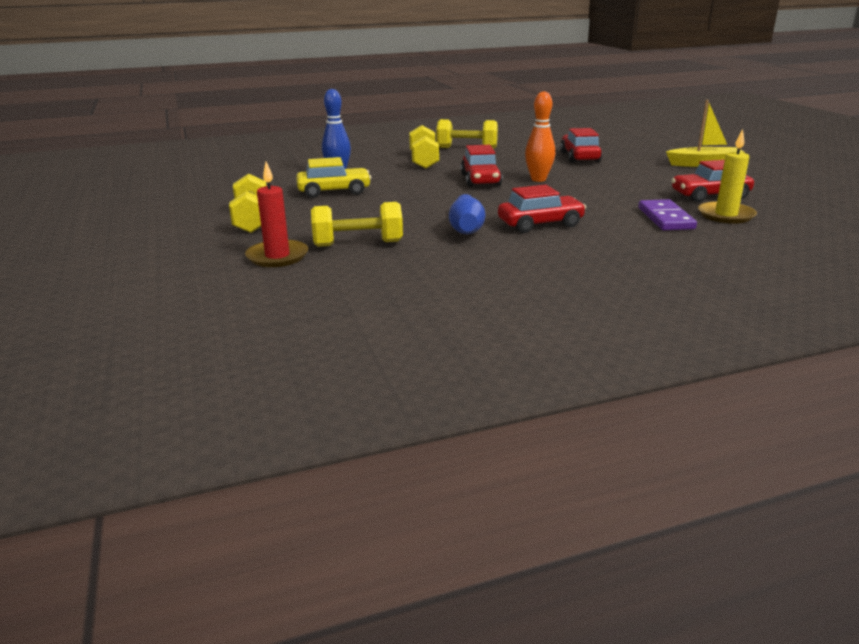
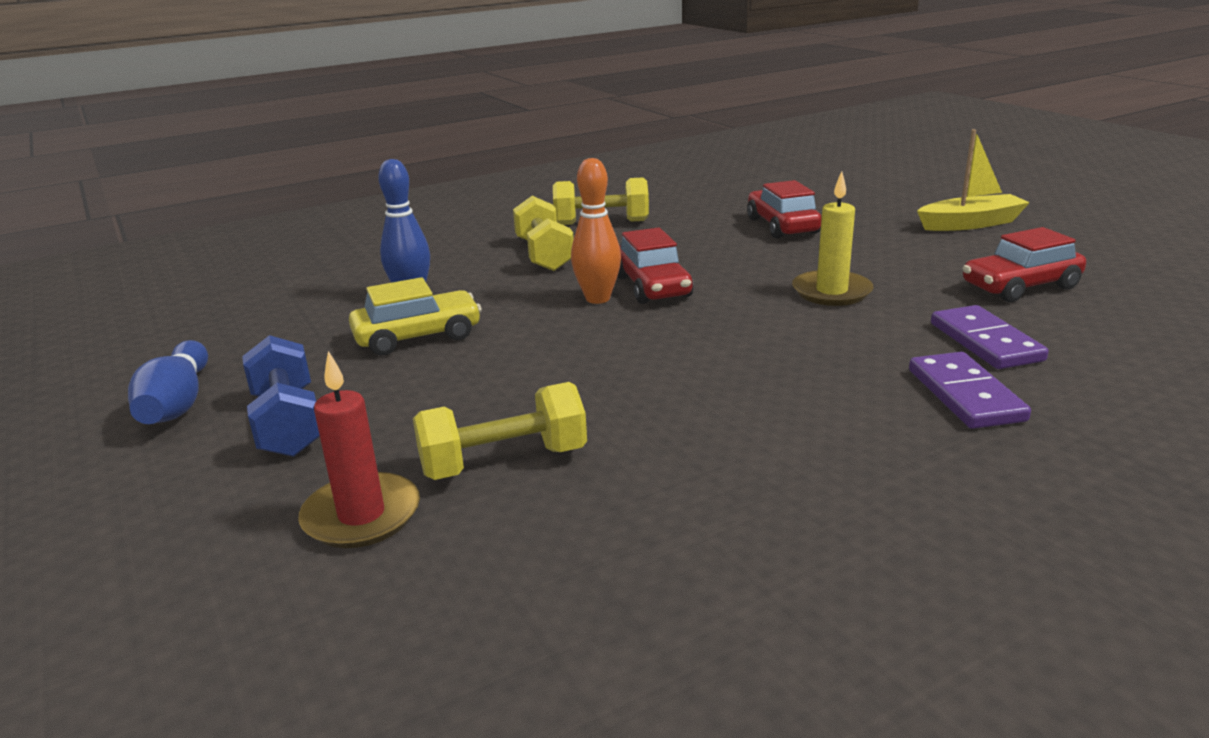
camera: 10 degrees left, 0 degrees up
(252, 220) = (288, 423): yellow dumbbell -> blue dumbbell
(466, 227) = (678, 399): blue bowling pin -> blue bowling pin (177, 404)
(538, 179) = (743, 277): orange bowling pin -> orange bowling pin (597, 298)
(540, 224) = (797, 377): red car -> none
(634, 239) = (965, 395): none -> purple domino
(726, 215) = (1070, 325): yellow candle -> yellow candle (831, 292)

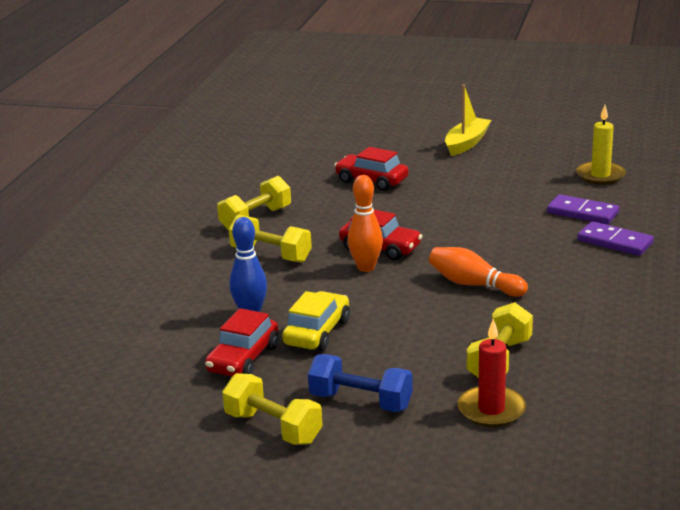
camera: 45 degrees left, 0 degrees up
(177, 404) = (273, 428): blue bowling pin -> yellow dumbbell
(667, 363) = (474, 284): none -> orange bowling pin
(831, 292) = (474, 213): yellow candle -> yellow candle (600, 175)
(1020, 287) = (550, 176): red car -> red car (243, 359)

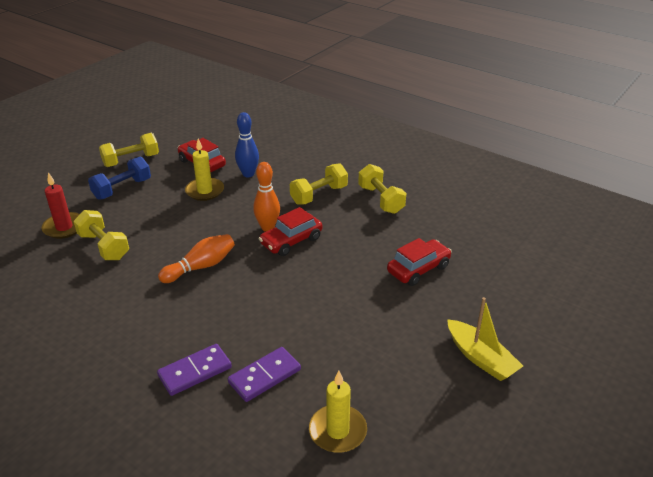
camera: 110 degrees right, 10 degrees up
(317, 332) = (205, 191): yellow car -> yellow candle

